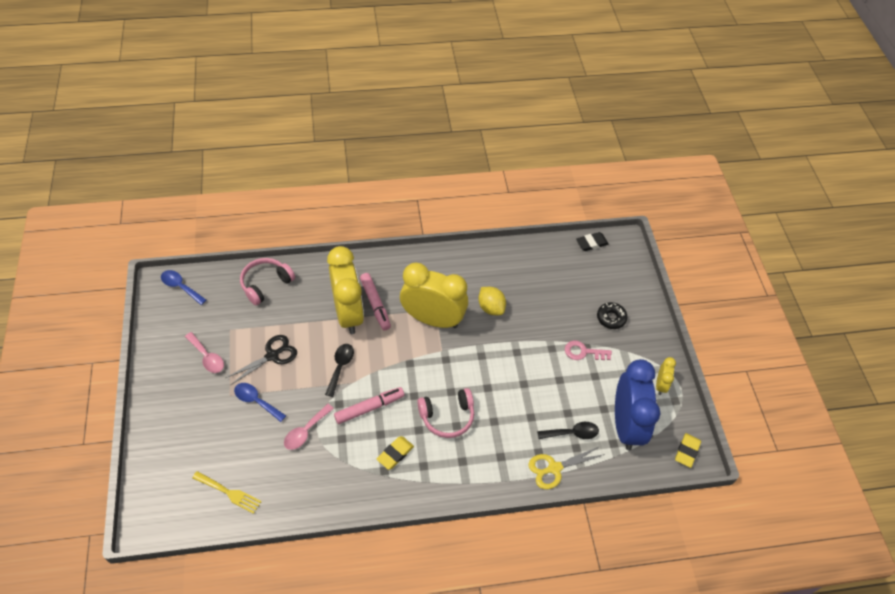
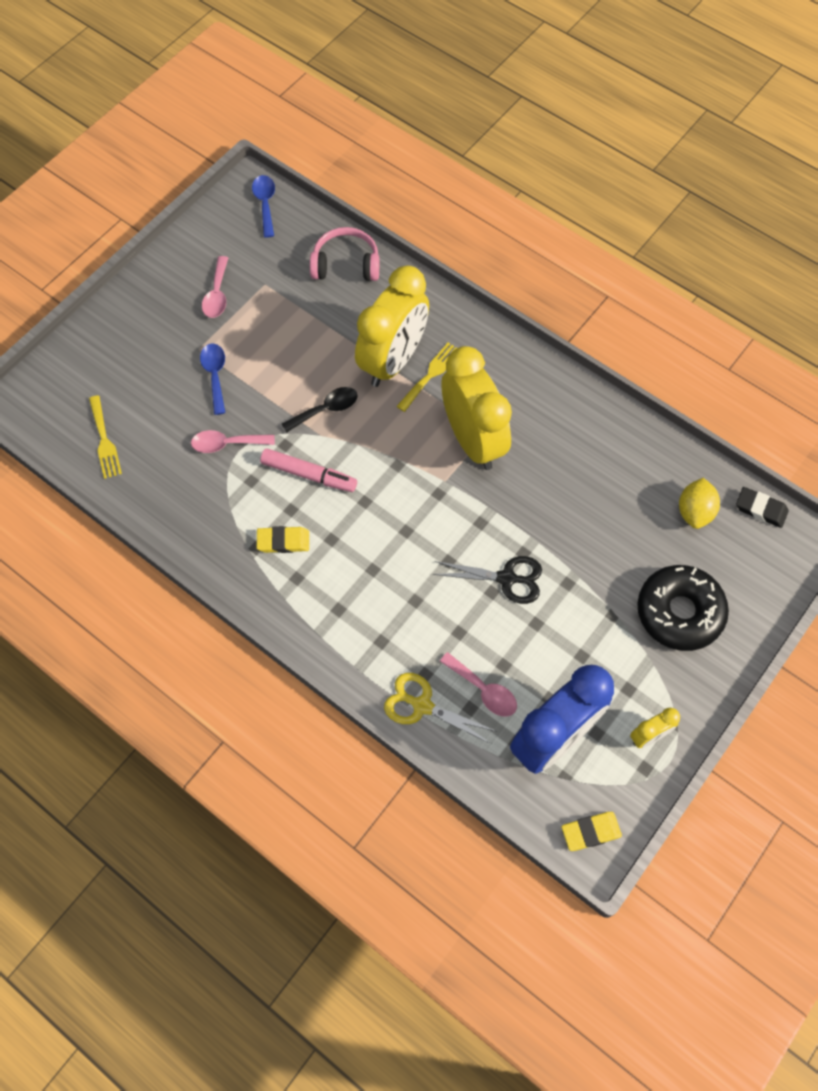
camera: 50 degrees right, 10 degrees up
(272, 355) = (275, 343): black scissors -> black scissors (507, 578)
(375, 304) = (431, 374): pink marker -> yellow fork
(447, 417) = (374, 552): pink headphones -> none
(491, 308) = (550, 481): yellow lemon -> yellow lemon (694, 512)
(572, 433) = (483, 690): black spoon -> pink spoon
(583, 352) = (600, 619): pink key -> none
(611, 318) = (679, 612): black donut -> black donut, size x1.86

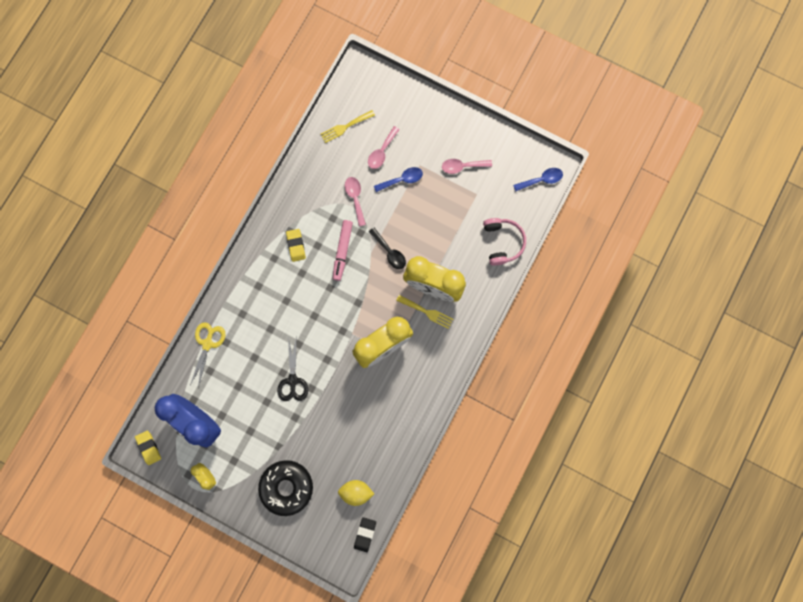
camera: 80 degrees right, 15 degrees up
(483, 690) = (221, 377): pink spoon -> pink spoon (382, 152)

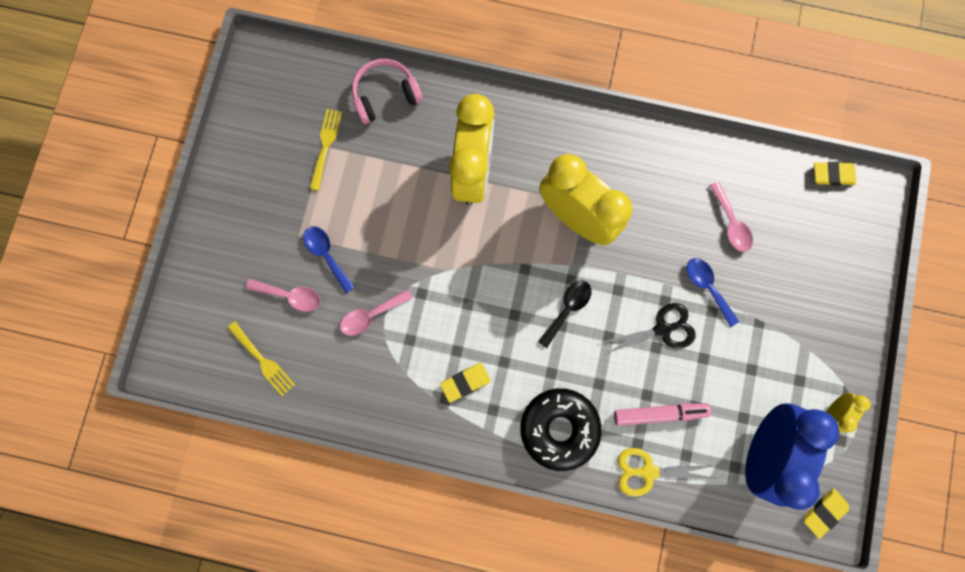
camera: 105 degrees left, 0 degrees up
(286, 487) = (809, 295): black donut -> black donut (559, 428)
(342, 251) = (455, 311): pink marker -> pink marker (659, 413)
(356, 491) = (782, 201): yellow lemon -> none
(365, 534) = (832, 175): black eraser -> yellow eraser
(389, 252) = (439, 244): black spoon -> black spoon (567, 309)
(427, 312) = (511, 171): yellow fork -> yellow fork (326, 145)
(462, 166) = (287, 175): pink spoon -> pink spoon (731, 223)
(541, 180) = (282, 65): blue spoon -> blue spoon (707, 287)

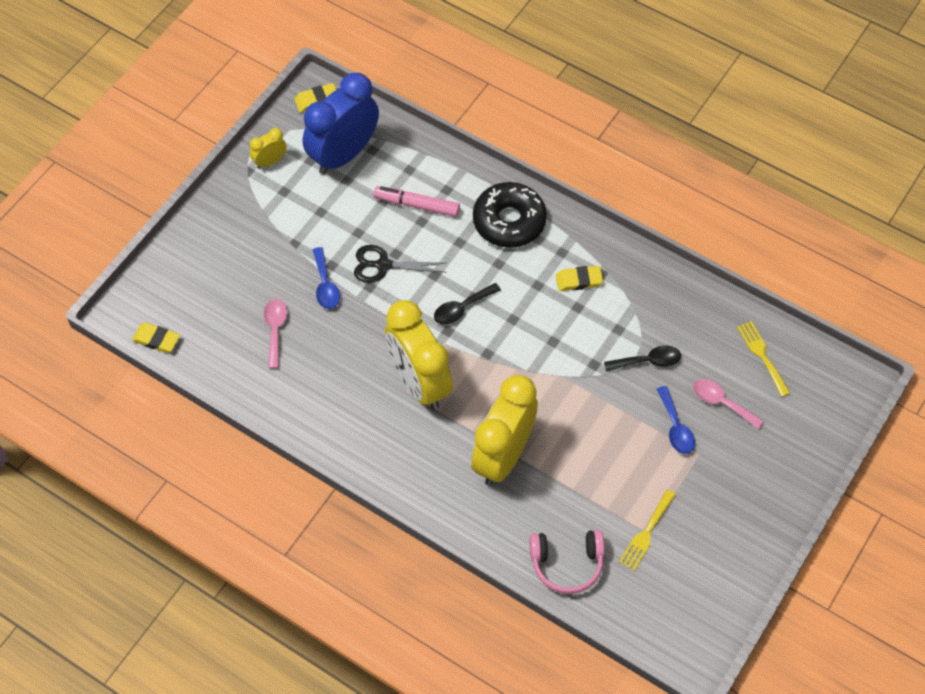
camera: 160 degrees left, 20 degrees down
(371, 315) = (648, 361): pink spoon -> black spoon
(648, 471) = (446, 169): yellow scissors -> none

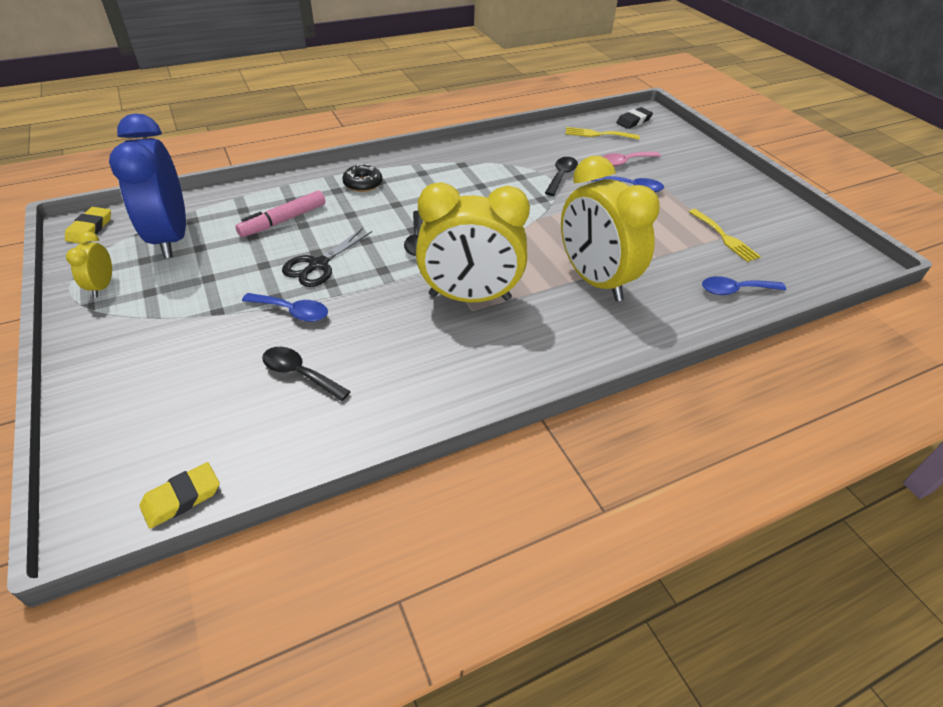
camera: 60 degrees left, 15 degrees down
(275, 330) = (299, 374): pink spoon -> black spoon
(509, 221) = (363, 184): black donut -> black donut, size x0.54
(567, 564) = (735, 290): pink headphones -> blue spoon
(579, 280) = (456, 176): yellow eraser -> none
(824, 376) = (633, 121): none -> black eraser

